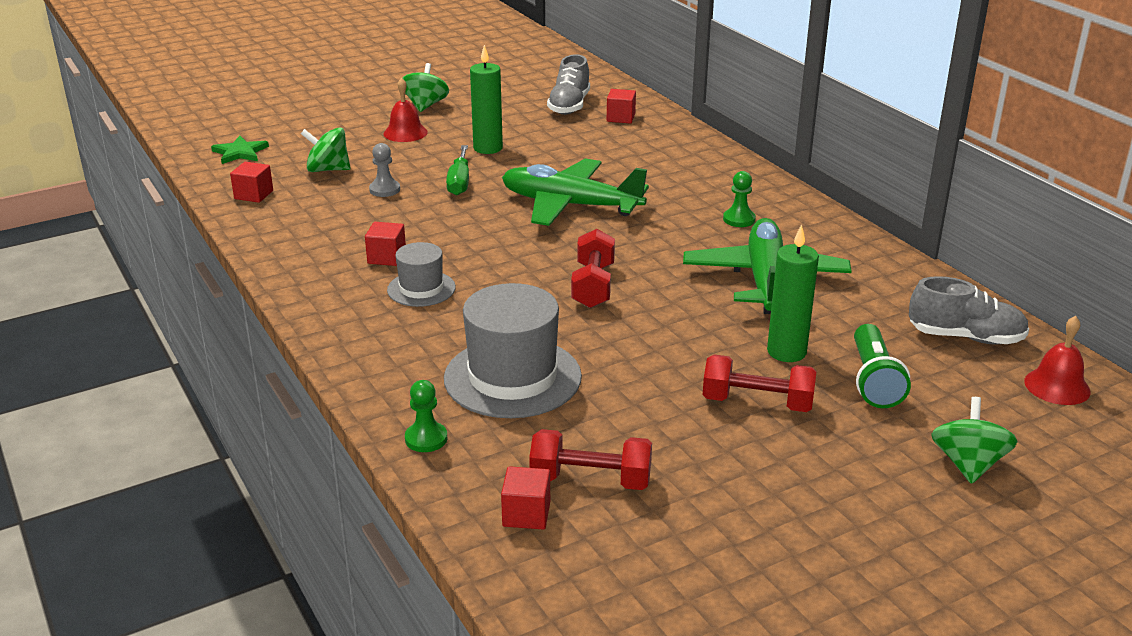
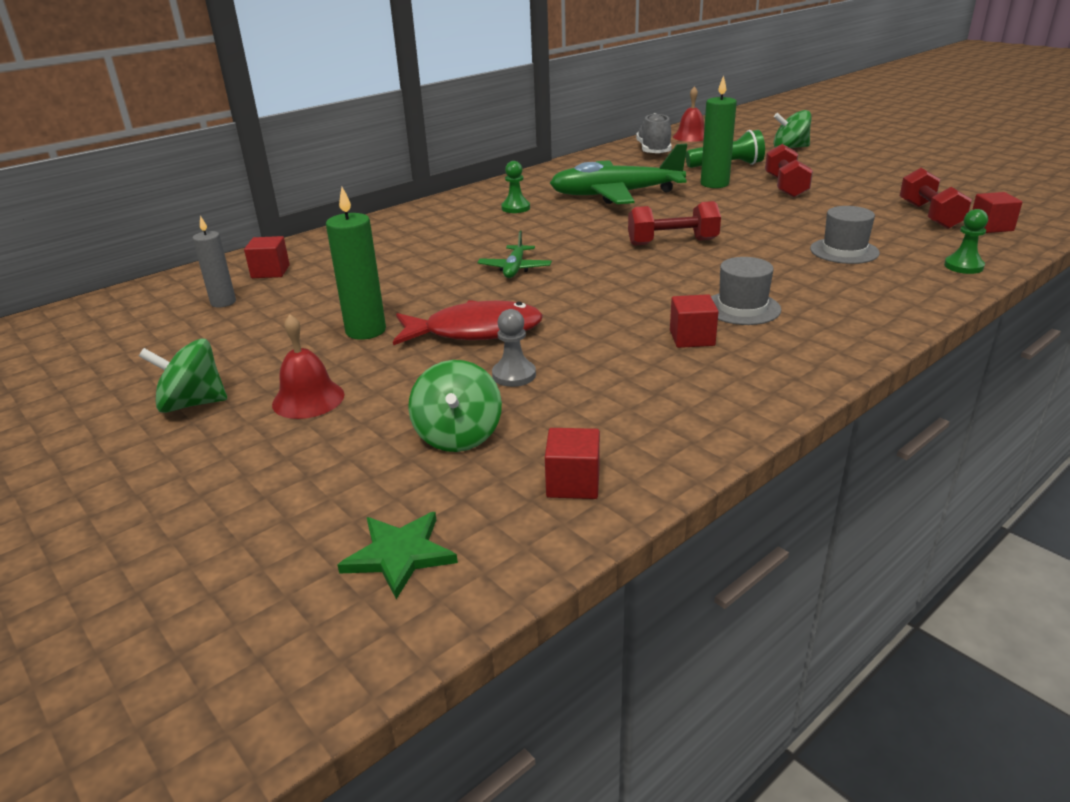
camera: 100 degrees left, 0 degrees up
(459, 182) = (475, 331): green screwdriver -> red fish
(512, 377) = (844, 251): grey hat -> grey hat, size x0.55
(569, 106) = (223, 302): grey shoe -> grey candle
(570, 205) = (515, 268): green plane -> green plane, size x0.45

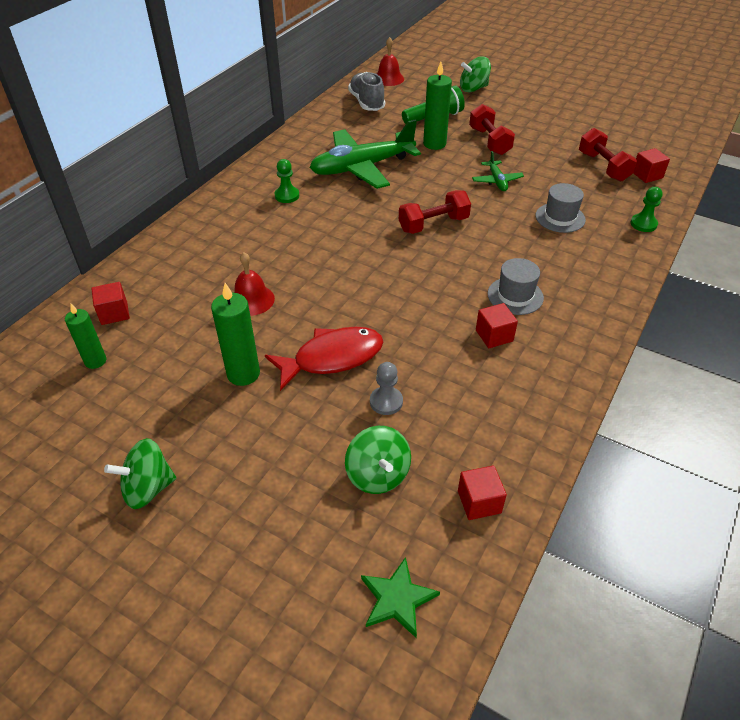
camera: 20 degrees left, 15 degrees up
(223, 302) = (95, 361): grey candle -> green candle
(308, 399) = (241, 462): red bell -> red bell (251, 300)
(515, 268) = (325, 276): green plane -> green plane (497, 181)

